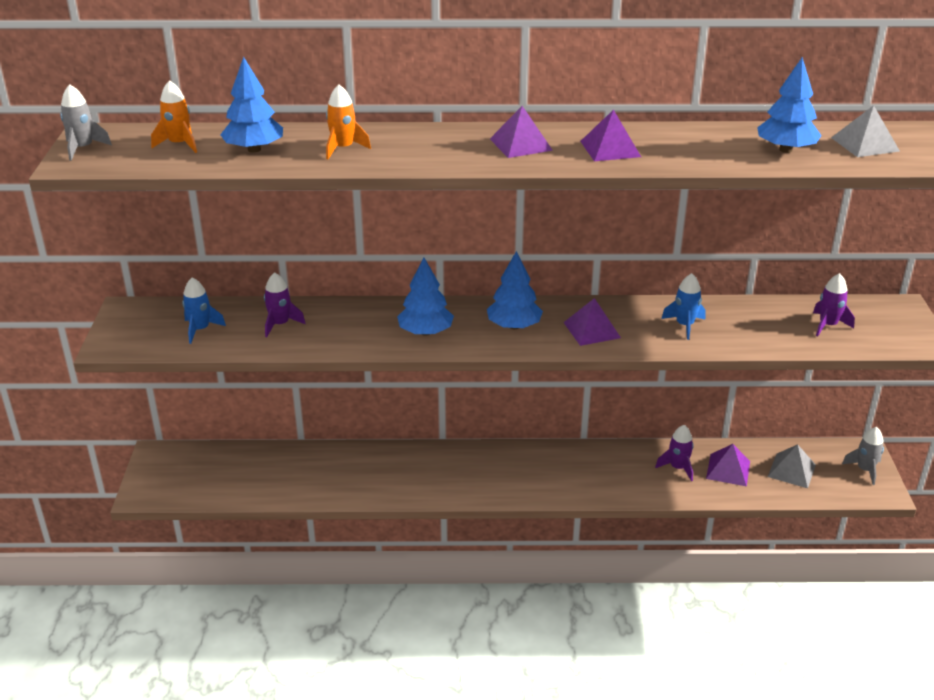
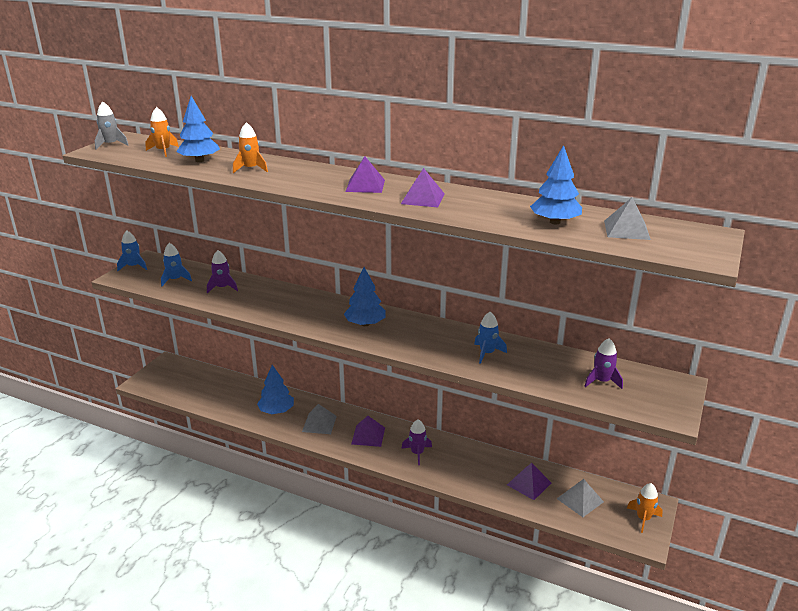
camera: 25 degrees right, 5 degrees down
(116, 325) = (133, 266): none -> blue rocket
(425, 332) = (304, 313): blue tree -> blue tree (276, 411)
(436, 474) = (319, 423): none -> grey pyramid
(591, 330) = (416, 339): purple pyramid -> purple pyramid (368, 435)
(678, 467) = (491, 470): purple rocket -> purple rocket (417, 453)
(864, 470) = (643, 518): grey rocket -> orange rocket

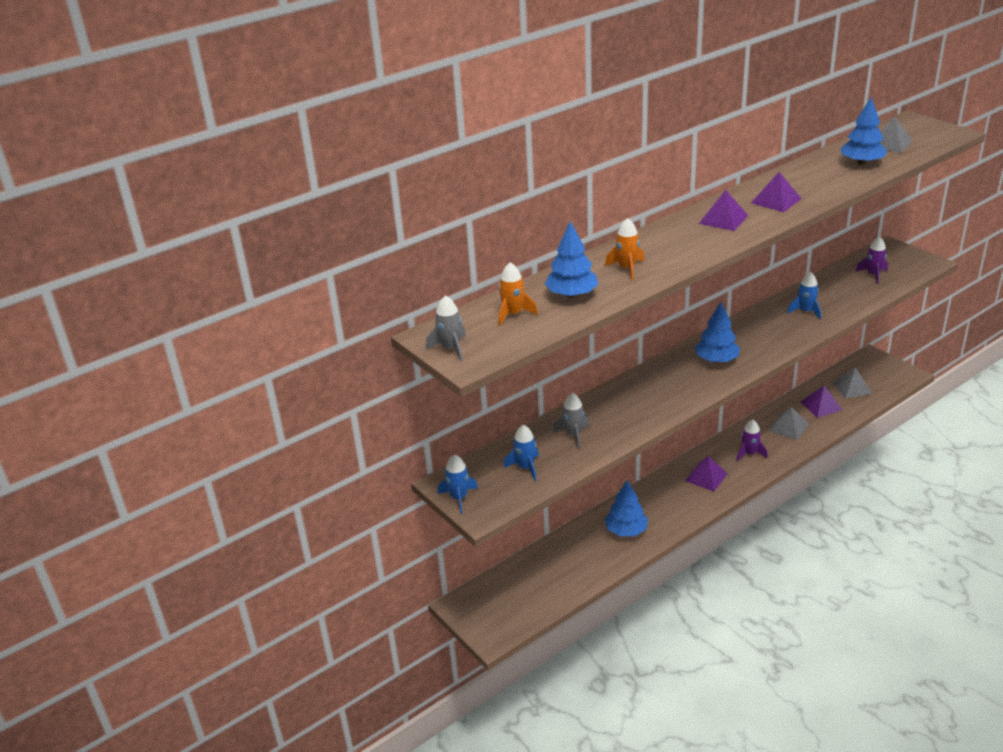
camera: 60 degrees left, 5 degrees up
(222, 288) = (573, 435): purple rocket -> grey rocket
(319, 423) = (667, 504): grey pyramid -> grey pyramid (788, 427)
(643, 518) = (885, 367): orange rocket -> none

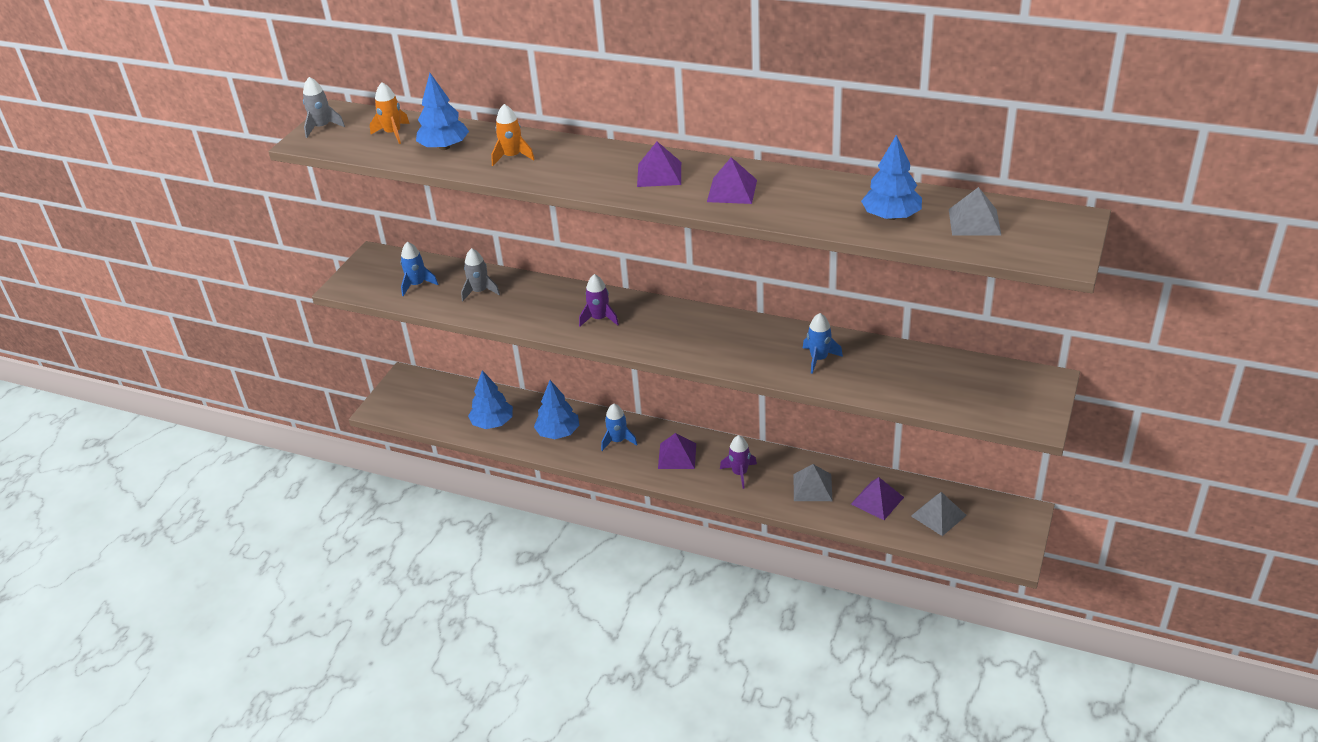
camera: 60 degrees right, 5 degrees up
(458, 498) = (358, 269): blue rocket -> blue rocket (618, 440)
(716, 360) = (667, 330): blue tree -> blue tree (492, 423)
(873, 275) = (956, 385): purple rocket -> purple rocket (599, 318)

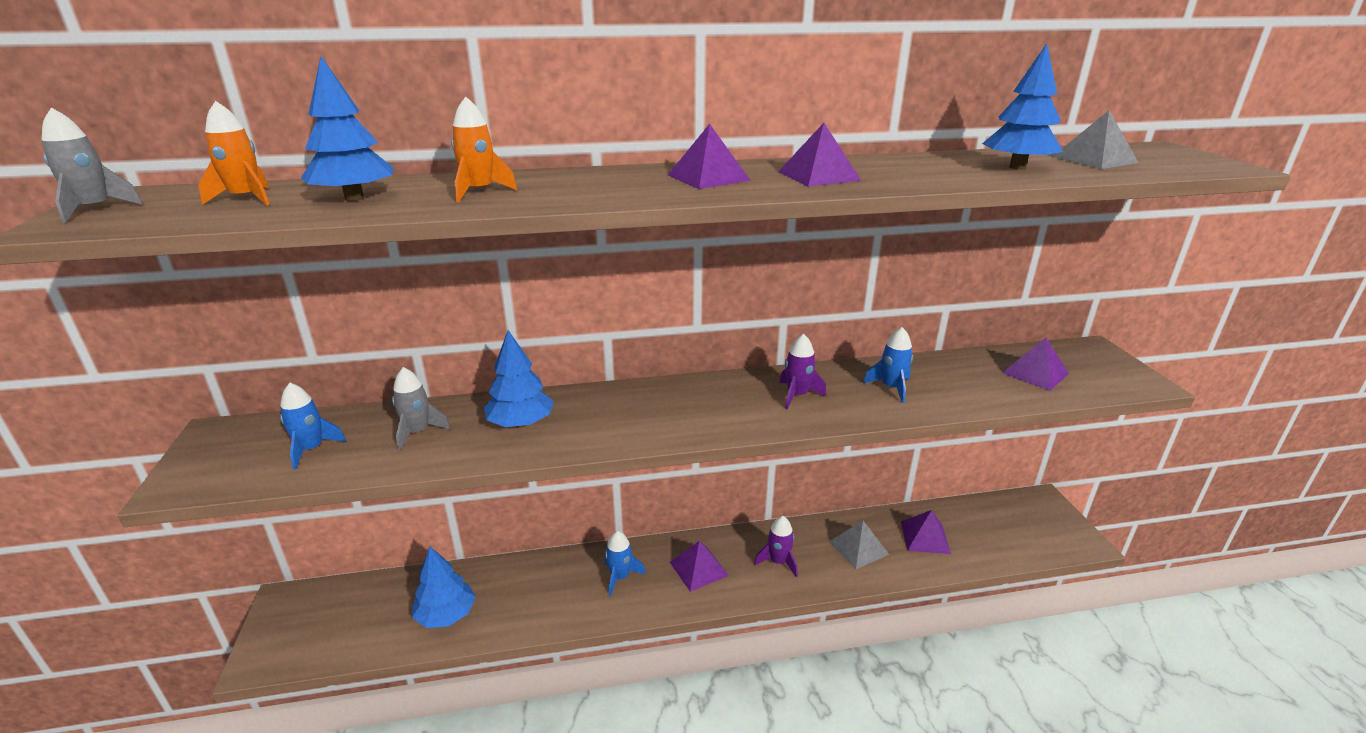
camera: 35 degrees left, 10 degrees down
(558, 432) = (541, 595): blue tree -> blue tree (521, 423)
(599, 318) = (610, 418): purple rocket -> purple rocket (797, 395)
(938, 515) = (986, 530): grey pyramid -> none
(955, 384) = (1035, 373): none -> purple pyramid

